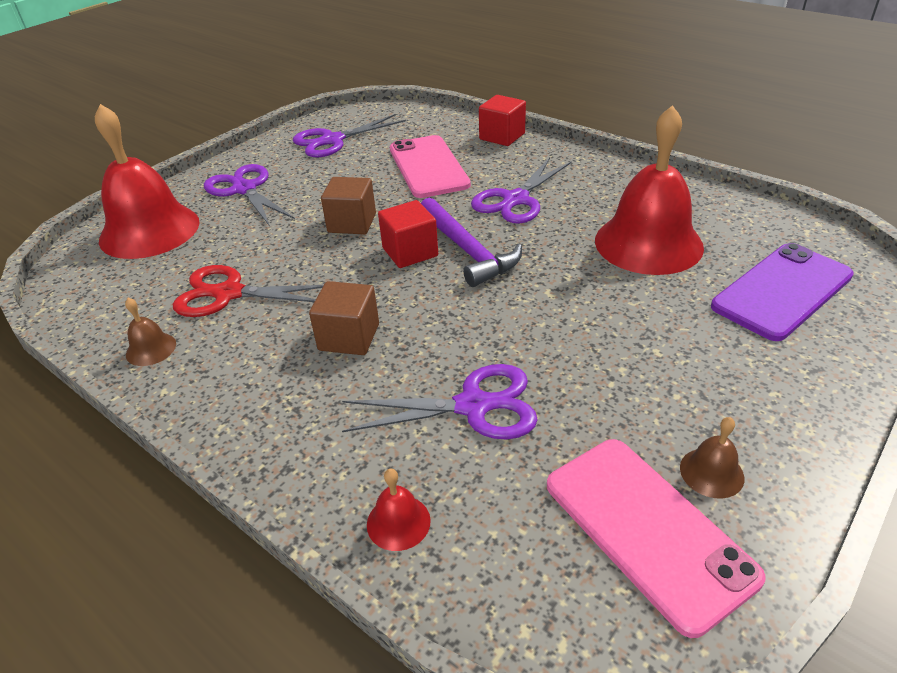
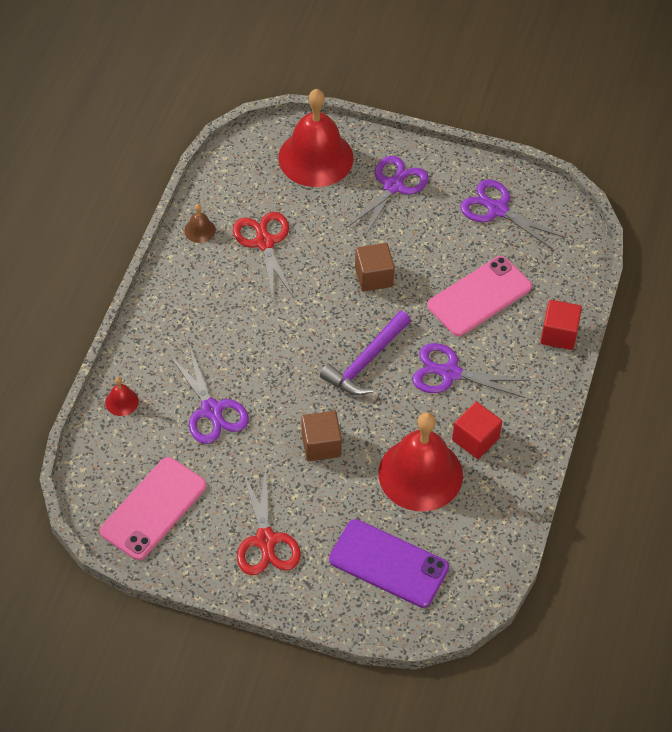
camera: 65 degrees right, 15 degrees up
(349, 337) = (247, 326): brown cube -> brown cube (321, 445)
(410, 252) = (350, 327): red cube -> red cube (475, 439)
(711, 472) = (201, 533): brown bell -> none
(733, 397) = (266, 540): none -> red scissors

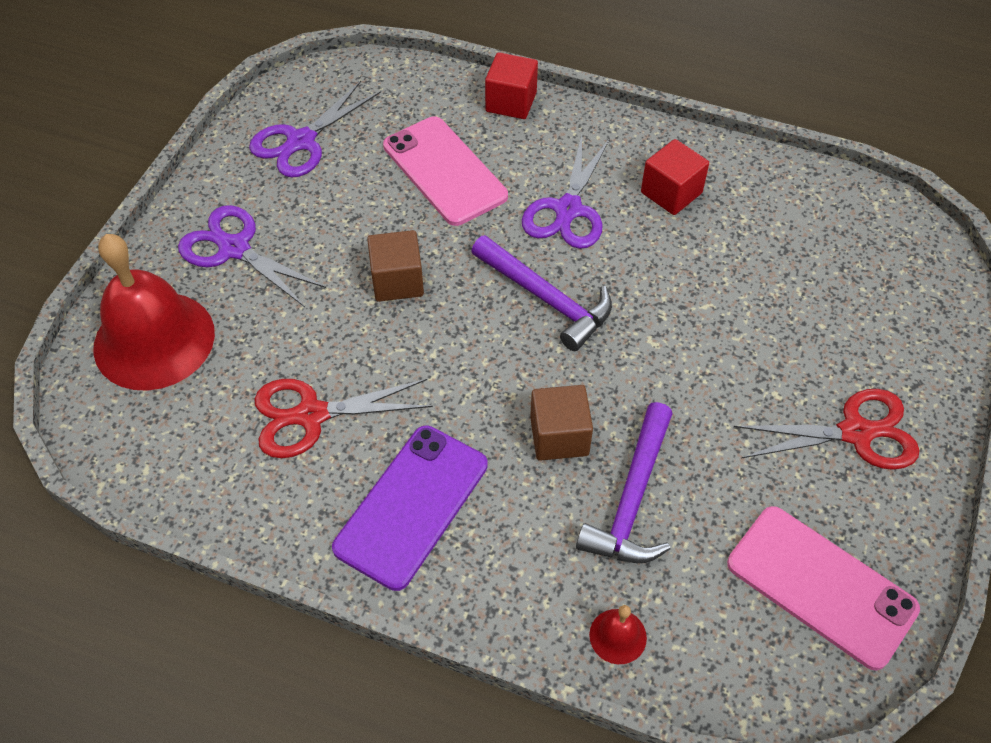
camera: 85 degrees left, 0 degrees up
(200, 230) = (269, 509): brown bell -> none
(211, 410) = (632, 499): purple scissors -> purple hammer
(321, 445) = (689, 358): brown cube -> brown cube (559, 436)
(388, 563) = (869, 293): purple phone -> purple phone (412, 506)
(420, 474) = (728, 251): red bell -> none

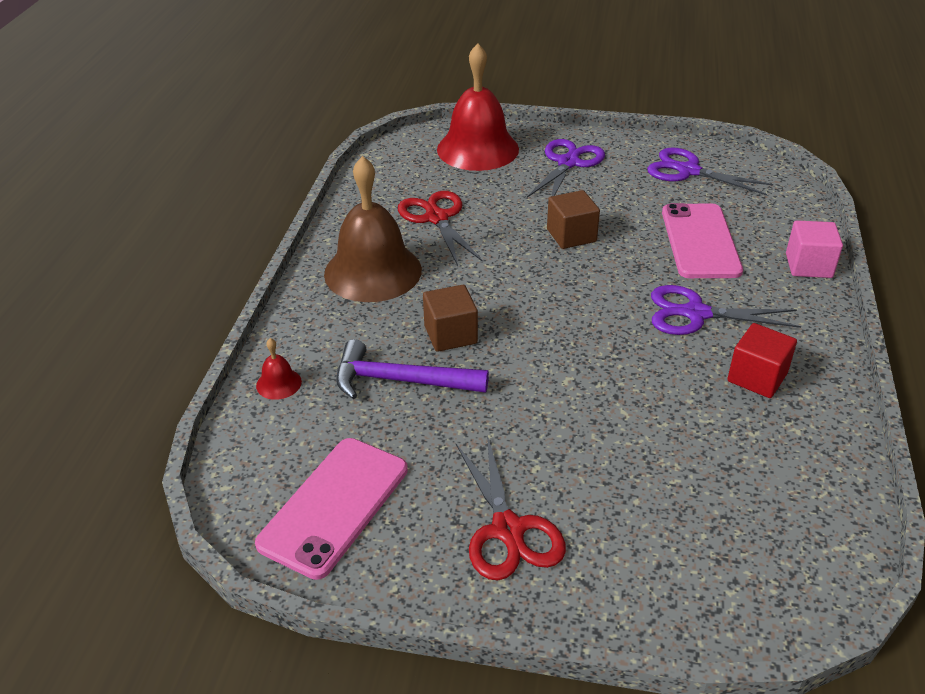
camera: 80 degrees right, 15 degrees down
(412, 506) = (373, 271): purple phone -> brown bell
(444, 171) = (700, 241): pink phone -> pink phone turned 45 degrees counterclockwise
(511, 102) = (808, 265): red cube -> pink cube
(546, 299) = (587, 312): purple hammer -> none

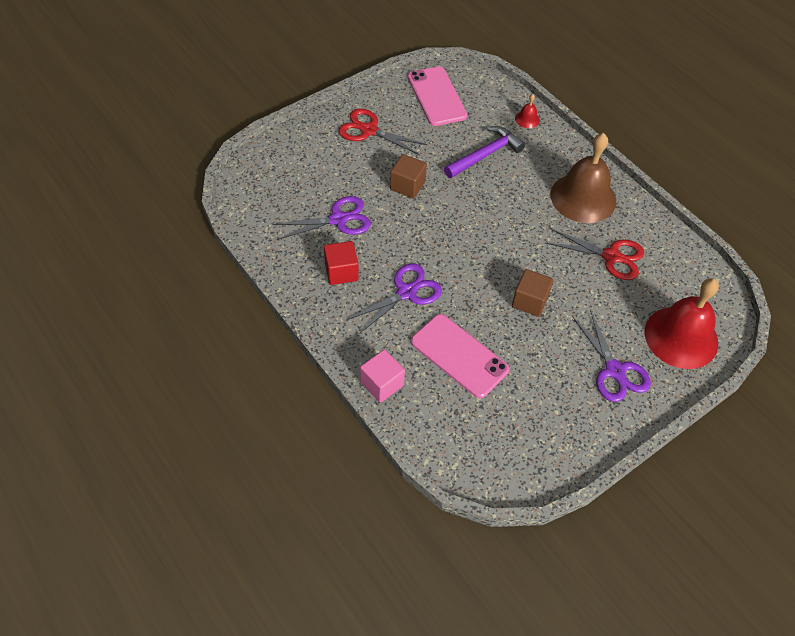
camera: 130 degrees right, 15 degrees up
(450, 334) = (498, 191): brown cube -> brown cube (407, 185)
(688, 171) = (537, 429): purple scissors -> purple scissors (338, 219)

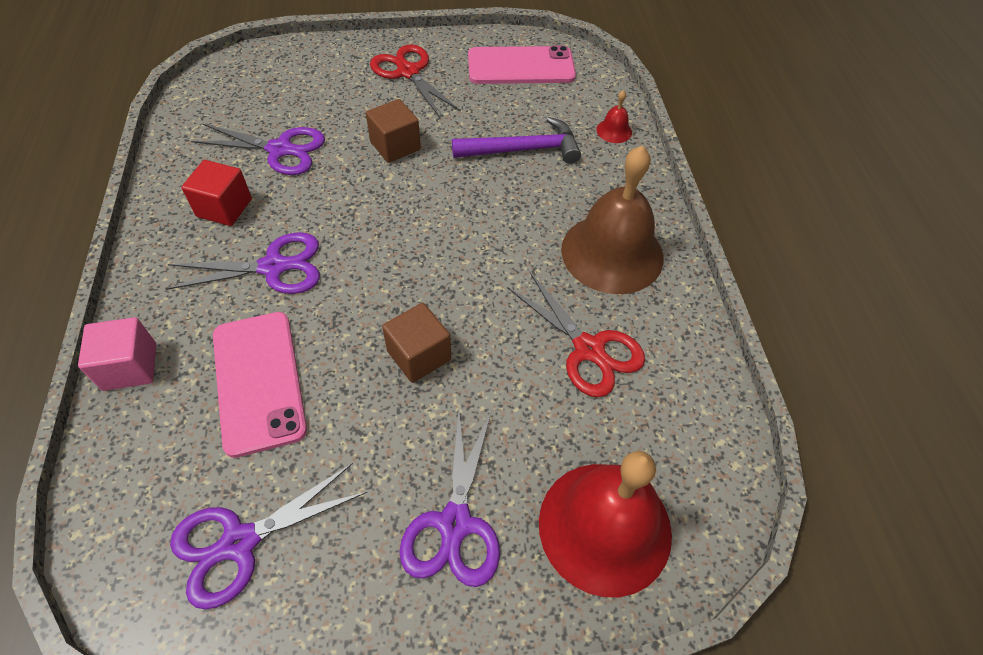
camera: 30 degrees right, 0 degrees up
(436, 96) = (521, 66): pink phone -> pink phone turned 75 degrees clockwise
(524, 431) = (240, 542): none -> purple scissors

